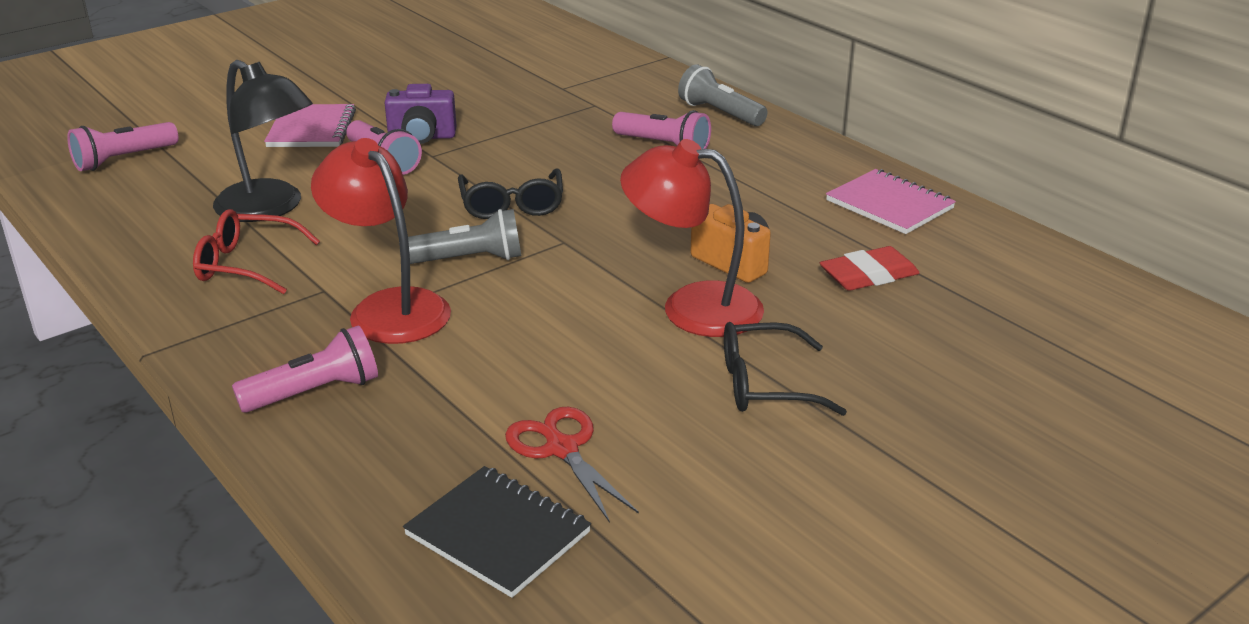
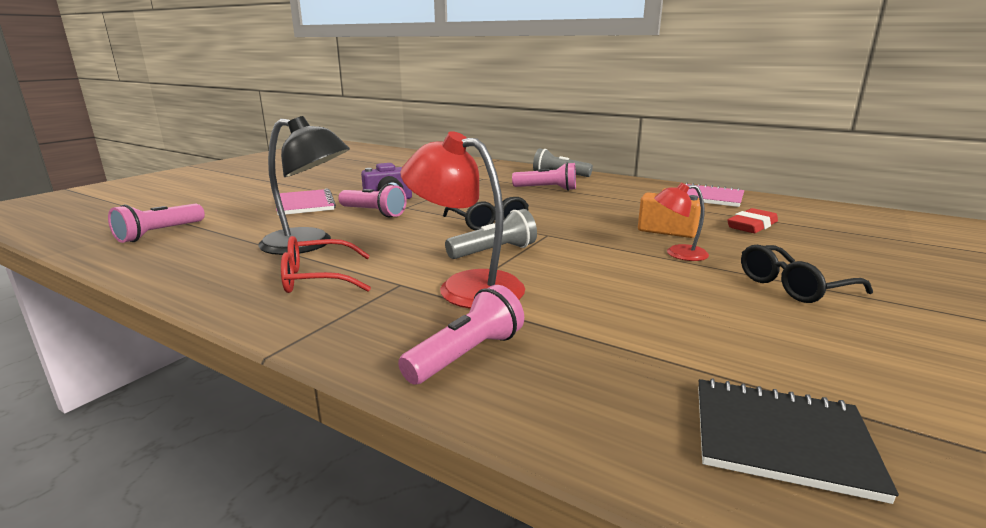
camera: 20 degrees left, 10 degrees down
(562, 449) = (727, 354): red scissors -> none
(692, 306) = (678, 253): red lamp -> red lamp, size x0.55

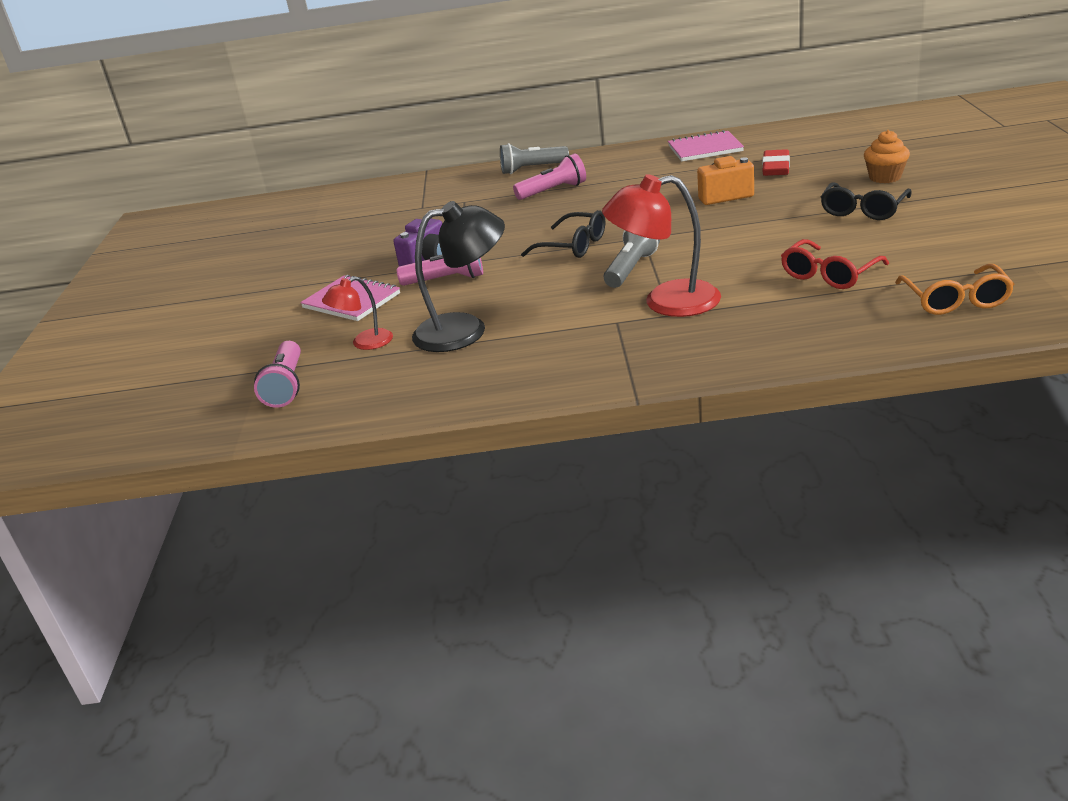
camera: 30 degrees left, 10 degrees up
(318, 278) = (545, 347): red glasses -> red glasses (829, 274)
(466, 355) = (751, 338): pink flashlight -> none
(678, 253) = (762, 214): red lamp -> red lamp (364, 343)
(781, 439) = (955, 300): black notebook -> orange glasses
(863, 267) = (885, 177): none -> orange cupcake

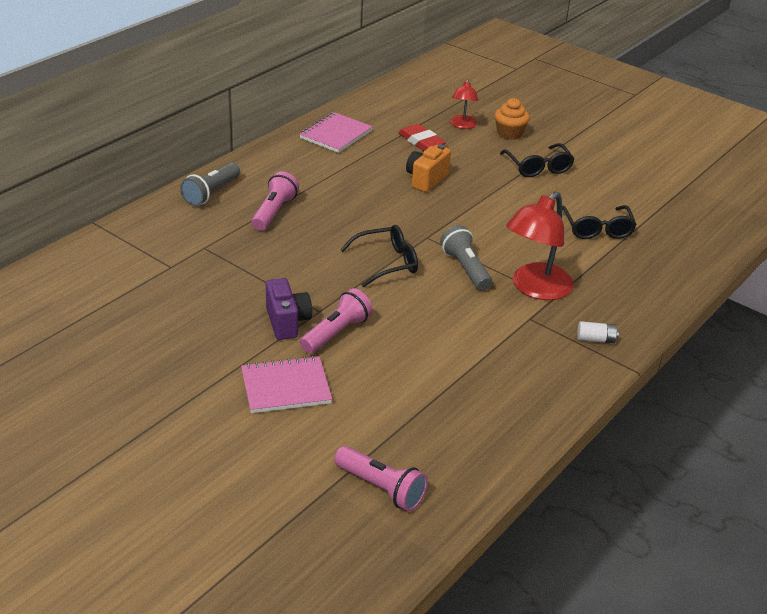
camera: 55 degrees left, 5 degrees up
(364, 343) = (374, 419): red lamp -> red lamp (462, 125)
(465, 330) = (435, 371): black lamp -> none
(646, 359) = (596, 339): none -> white battery
(829, 274) = (597, 229): red glasses -> black glasses
(955, 300) = (688, 225): orange glasses -> none

